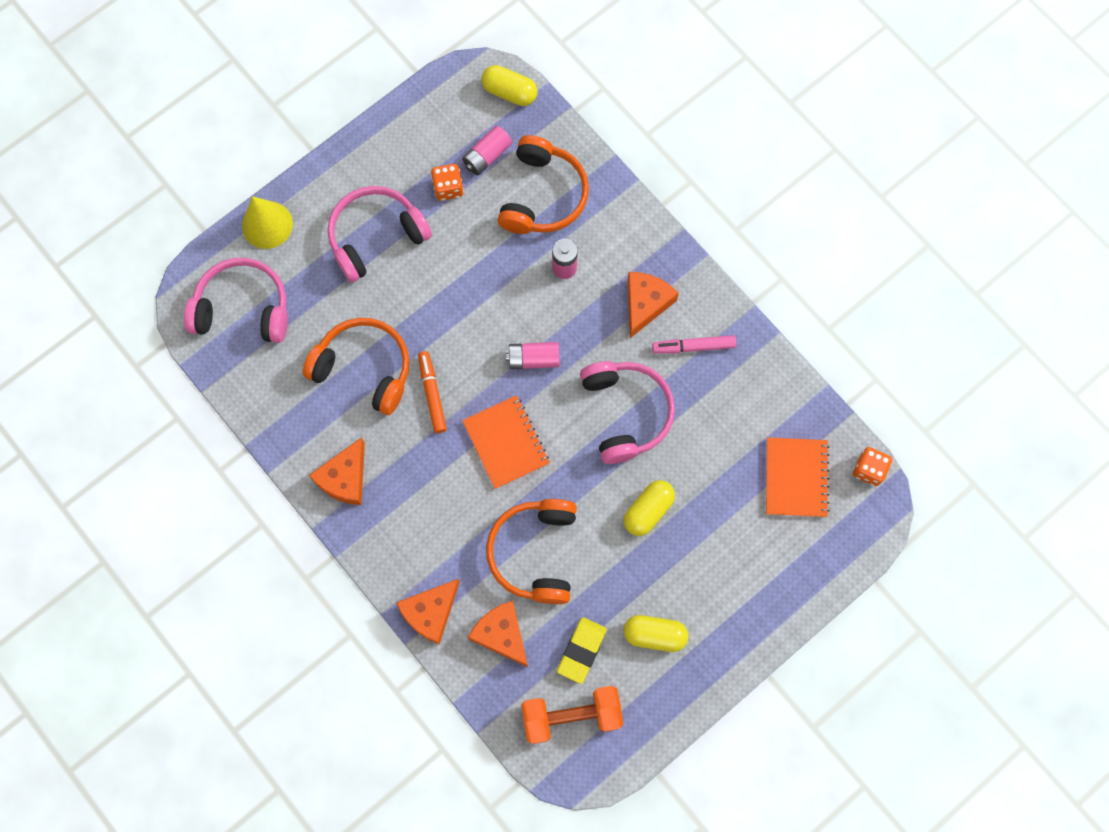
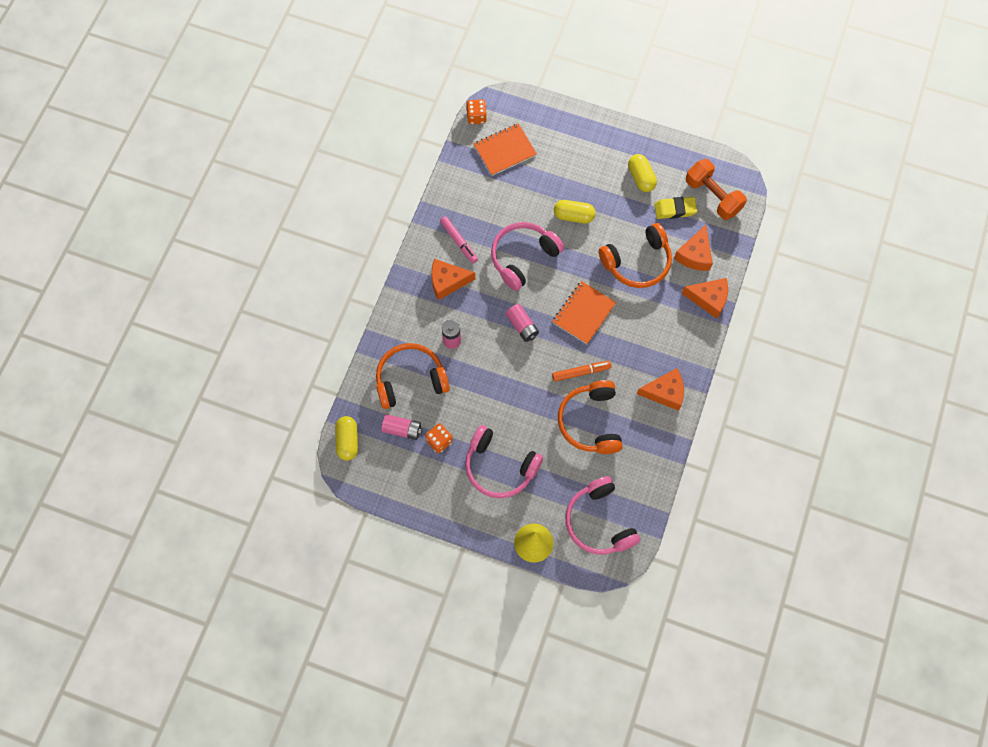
camera: 120 degrees left, 5 degrees down
(432, 394) = (581, 372): orange marker -> orange marker turned 150 degrees counterclockwise

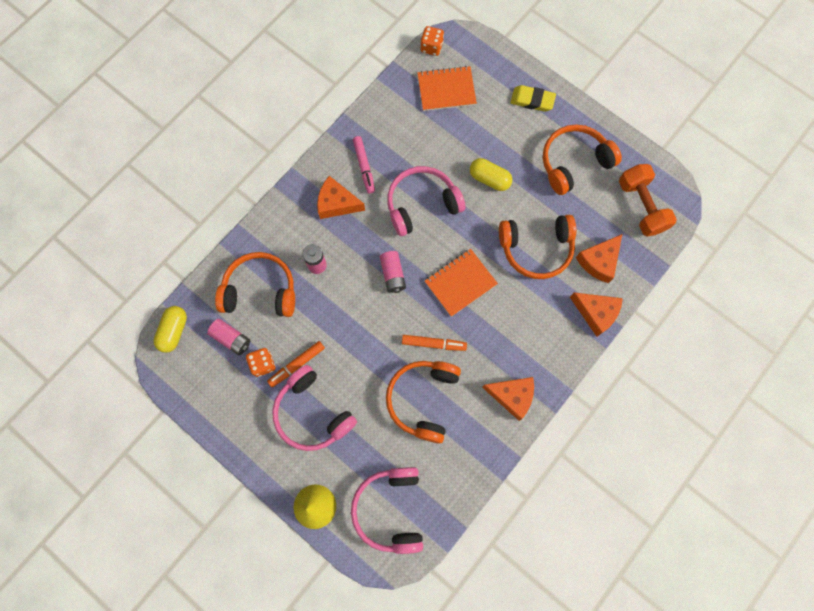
camera: 20 degrees right, 5 degrees up
(469, 431) = (297, 365): none -> orange marker
(641, 178) = (573, 162): yellow capsule -> orange headphones
(675, 209) = (596, 207): yellow eraser -> yellow eraser (532, 100)

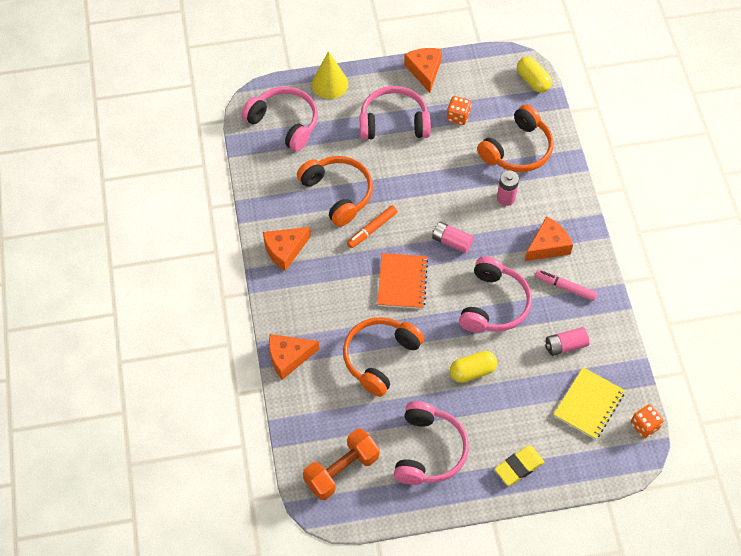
camera: 130 degrees right, 15 degrees down
(231, 339) = (495, 110): pink battery -> pink battery (565, 346)
(297, 365) = (438, 136): orange marker -> none
(446, 90) = (588, 404): orange notebook -> yellow notebook
(573, 162) = (429, 450): orange headphones -> pink headphones
(599, 261) = (326, 395): orange cheese -> orange cheese (424, 71)
(641, 206) = (341, 470): orange dumbbell -> orange dumbbell turned 60 degrees counterclockwise

